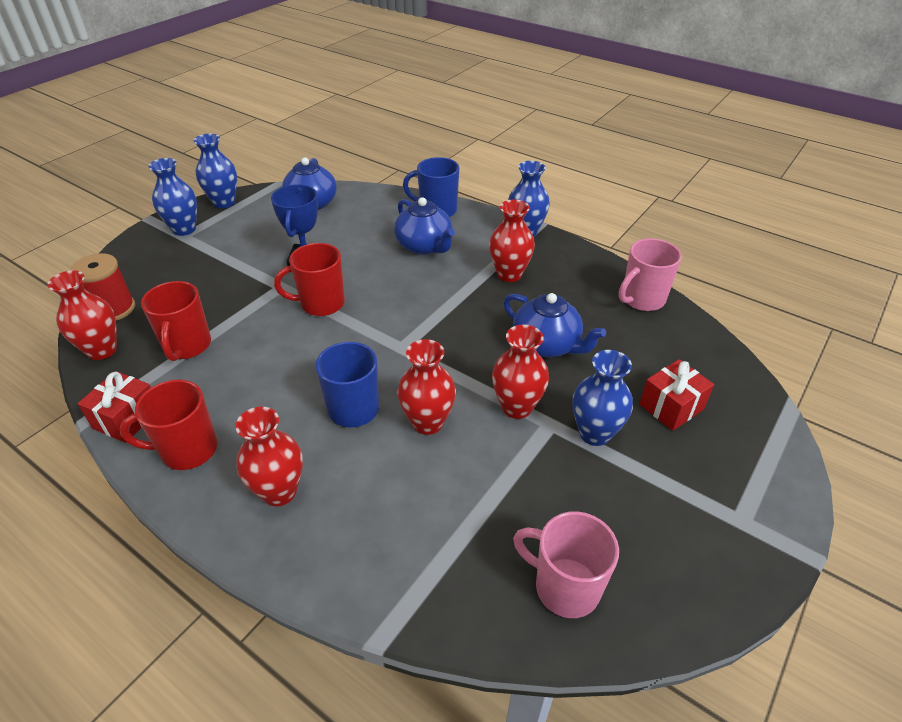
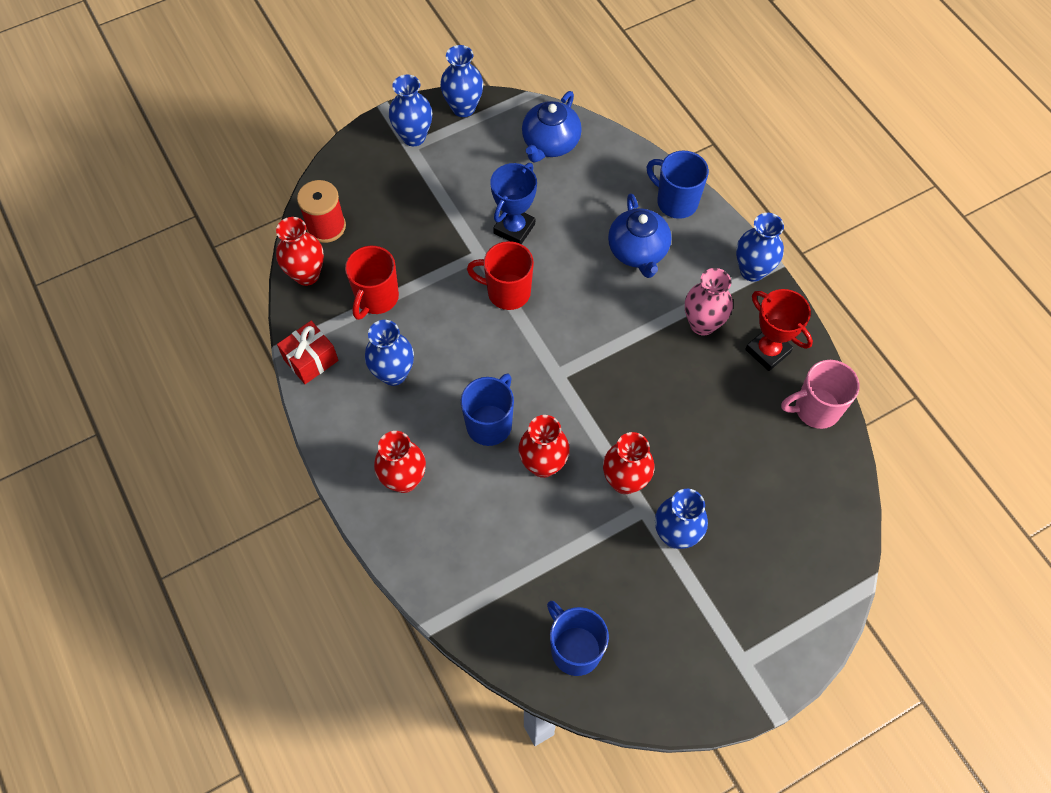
camera: 25 degrees right, 20 degrees up
(187, 450) = (348, 411): red mug -> none
(229, 400) = (393, 374): none -> blue vase
(509, 274) = (702, 324): red vase -> pink vase
(547, 345) = (689, 426): blue teapot -> none
(564, 587) = (574, 649): pink mug -> blue mug
(575, 275) = (768, 351): none -> red trophy
(671, 407) = (759, 538): red gift -> none

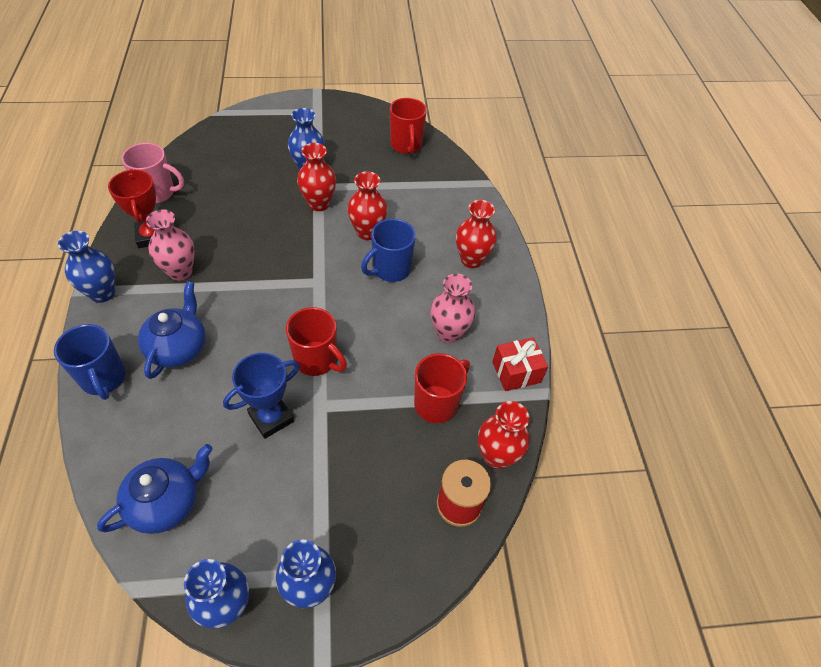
camera: 160 degrees left, 10 degrees down
(393, 374) = (449, 333): blue vase -> pink vase
(574, 649) = (406, 145): blue mug -> red mug

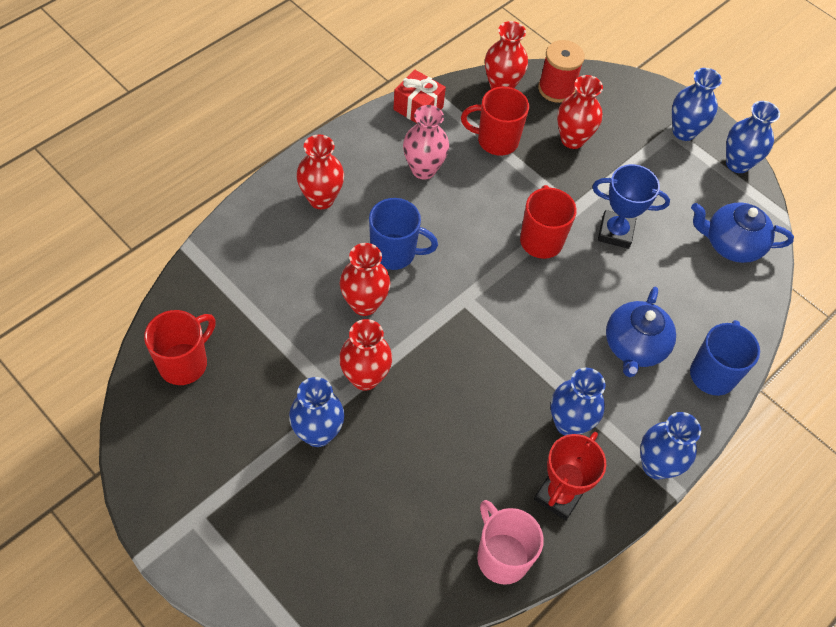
camera: 130 degrees left, 5 degrees up
(178, 348) = (634, 347): blue teapot -> blue teapot turned 45 degrees counterclockwise
(180, 271) = (569, 423): pink vase -> blue vase
(389, 467) = (572, 139): none -> red vase

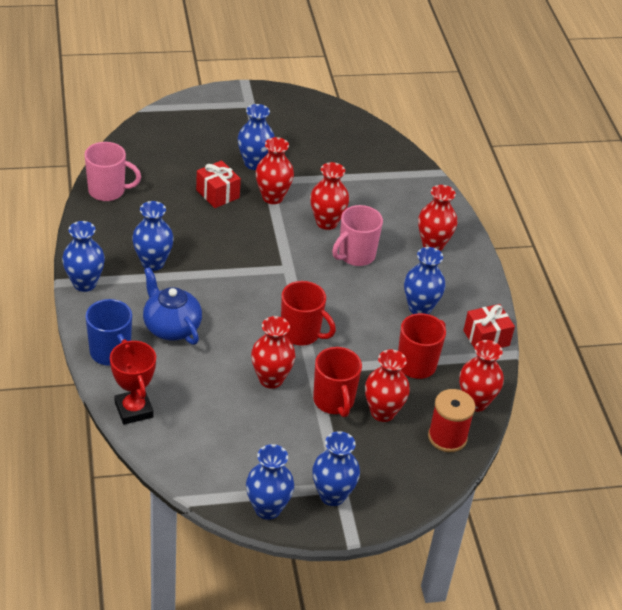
camera: 125 degrees right, 15 degrees down
(184, 363) = (350, 137): red mug -> red mug (334, 401)
(394, 253) = (355, 255): blue mug -> pink mug
(406, 435) = (217, 194): none -> red gift
(423, 169) = (420, 308): pink vase -> blue vase
(559, 495) = (115, 232): red trophy -> red trophy (134, 410)
(615, 232) = (271, 379): blue trophy -> red vase
(731, 244) = (197, 442): blue teapot -> none

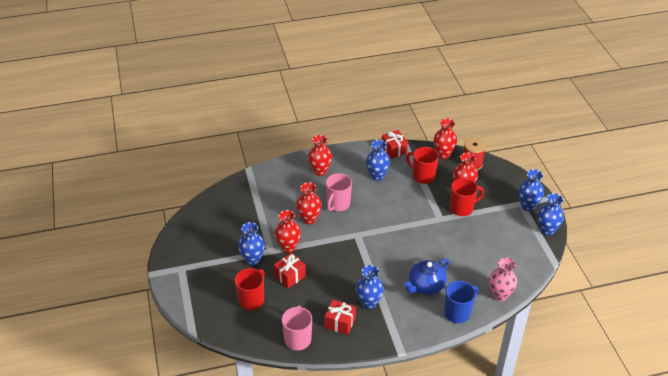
camera: 90 degrees left, 0 degrees up
(84, 283) = (398, 337): blue vase -> none
(124, 231) = (340, 323): none -> red gift
(134, 410) = (500, 295): red trophy -> pink vase
(271, 379) = (454, 236): red vase -> none
(301, 333) = (413, 225): red mug -> red mug (252, 300)
(355, 255) = (338, 204): pink mug -> pink mug turned 75 degrees clockwise

